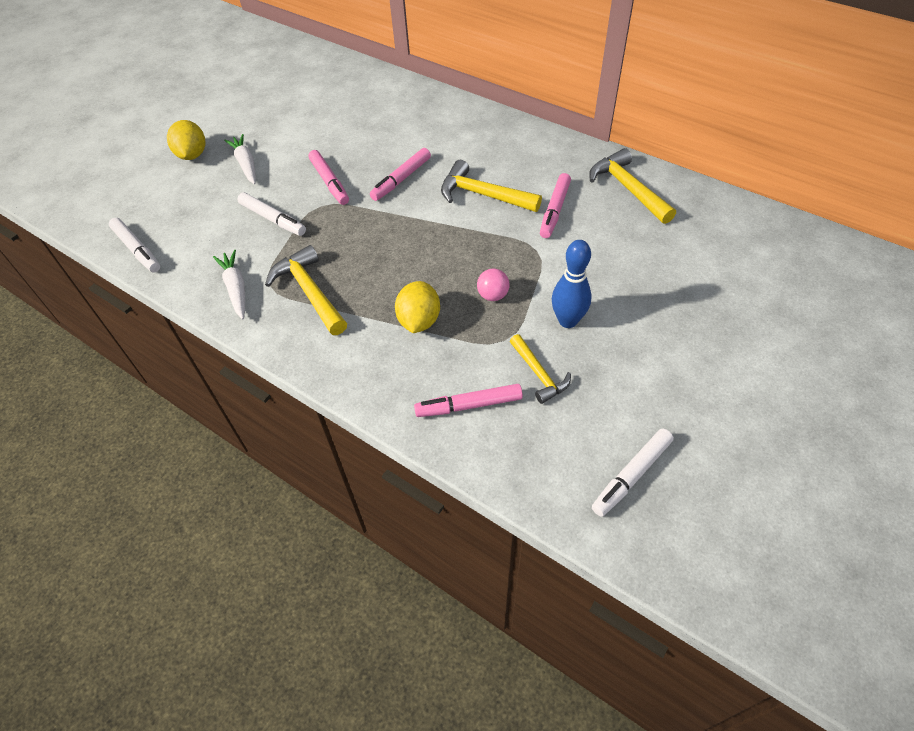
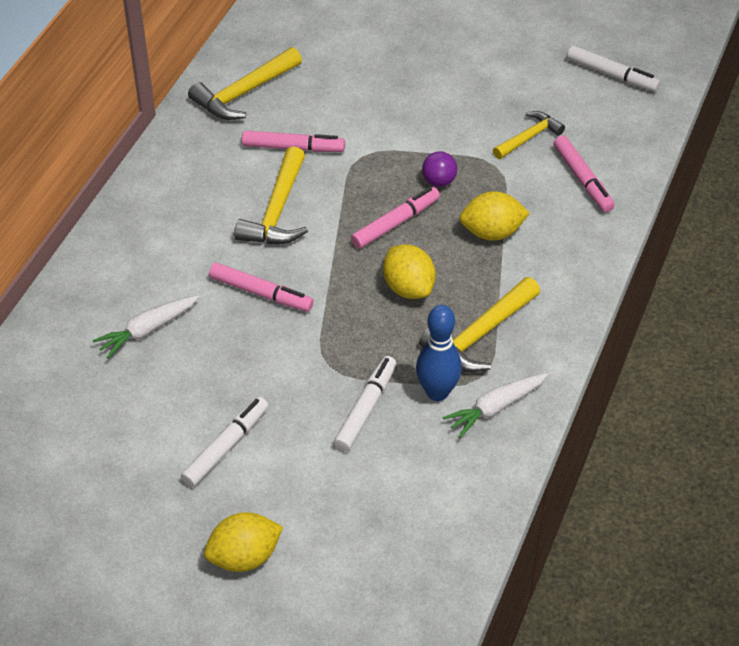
camera: 105 degrees left, 5 degrees down
(137, 250) = (460, 544): white marker -> white marker (226, 447)
(246, 164) = (256, 477): white carrot -> white carrot (147, 330)
(329, 182) = (280, 367): pink marker -> pink marker (395, 223)
(376, 257) = (408, 288): none -> yellow lemon
(493, 295) = (439, 181): pink ball -> purple ball
(567, 321) = (456, 124): blue bowling pin -> blue bowling pin (437, 392)

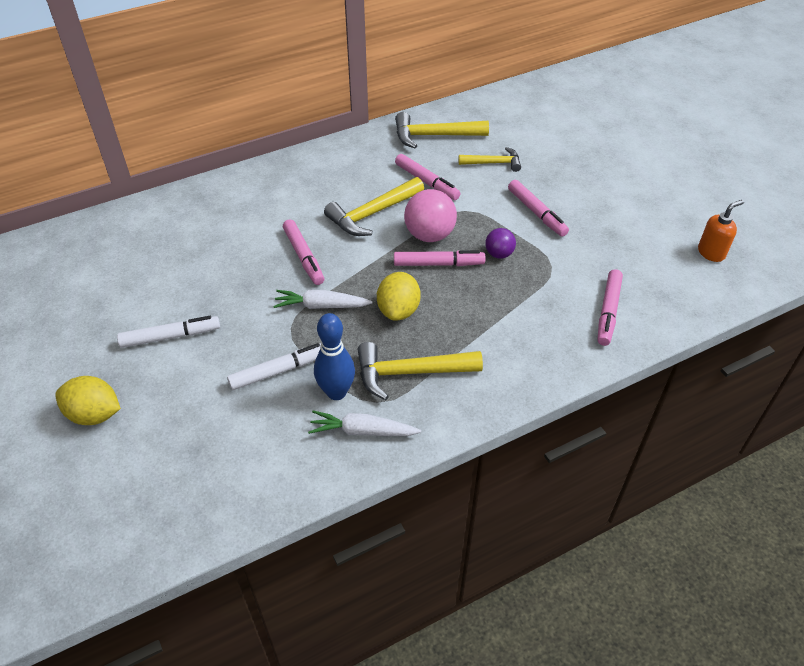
camera: 40 degrees right, 0 degrees up
(147, 330) = (215, 238): white carrot -> white carrot (321, 306)
(356, 200) = (429, 235): none -> pink ball
(430, 121) = (536, 213): none -> pink marker
(492, 233) = (498, 309): yellow lemon -> none
(529, 137) = (598, 261): yellow hammer -> yellow hammer (494, 163)
(612, 75) = (711, 253): white marker -> orange soap dispenser

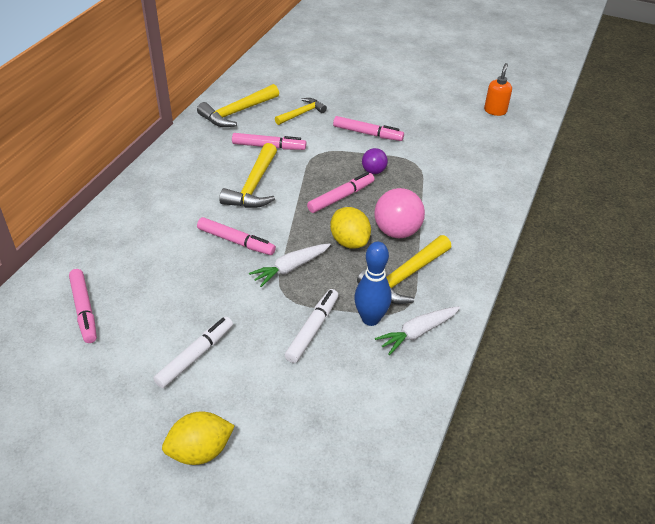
camera: 40 degrees left, 5 degrees down
(429, 235) = (312, 181): pink ball -> pink ball (397, 231)
(608, 311) = (478, 174): pink marker -> pink marker (84, 310)

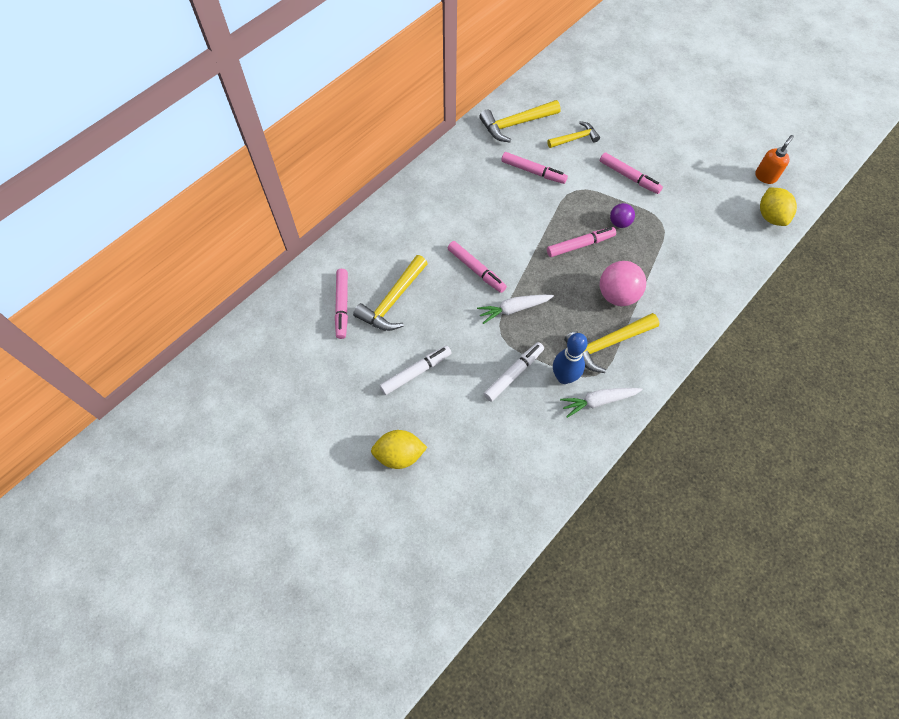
camera: 20 degrees right, 20 degrees up
(253, 186) = (507, 214): yellow hammer -> yellow hammer (392, 301)
(349, 241) = (572, 295): yellow lemon -> yellow lemon (771, 216)

